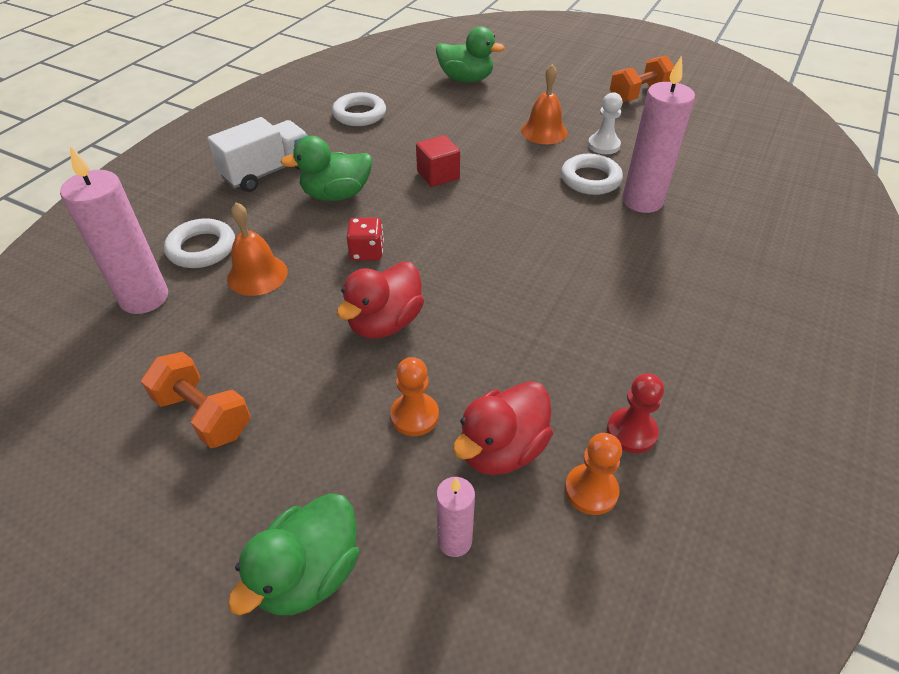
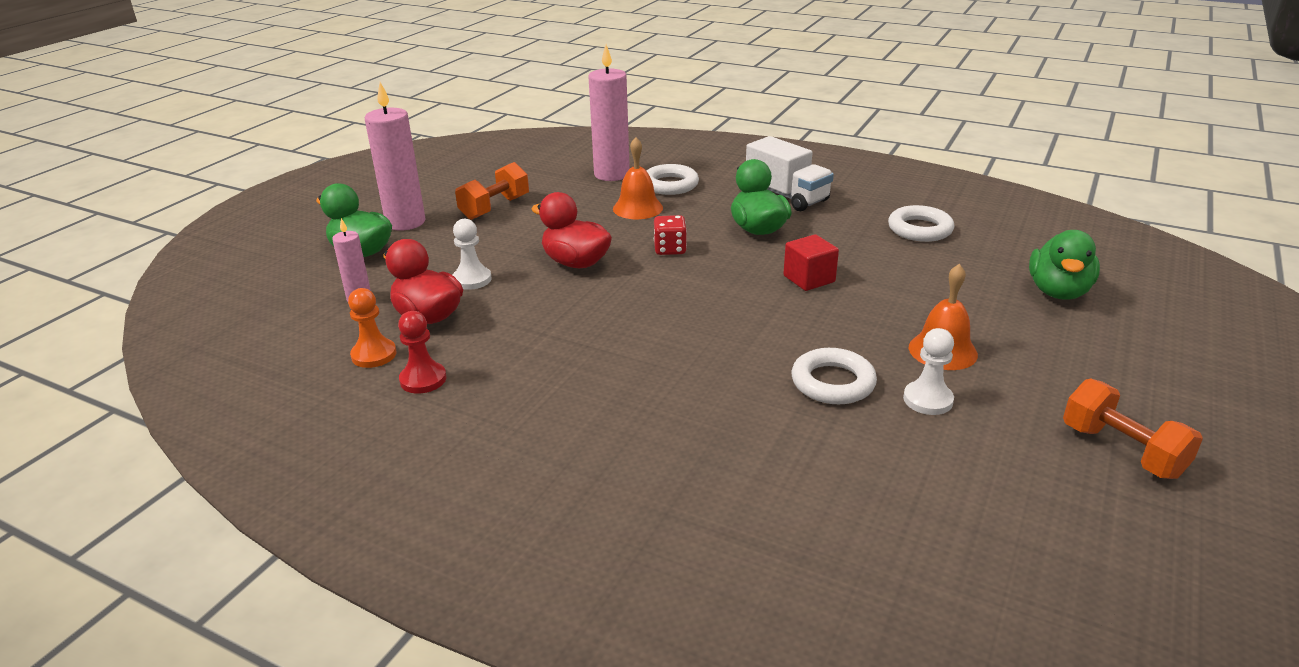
camera: 90 degrees right, 15 degrees down
(414, 415) = (472, 279): orange pawn -> white pawn
(642, 201) = (791, 422): pink candle -> pink candle (405, 222)

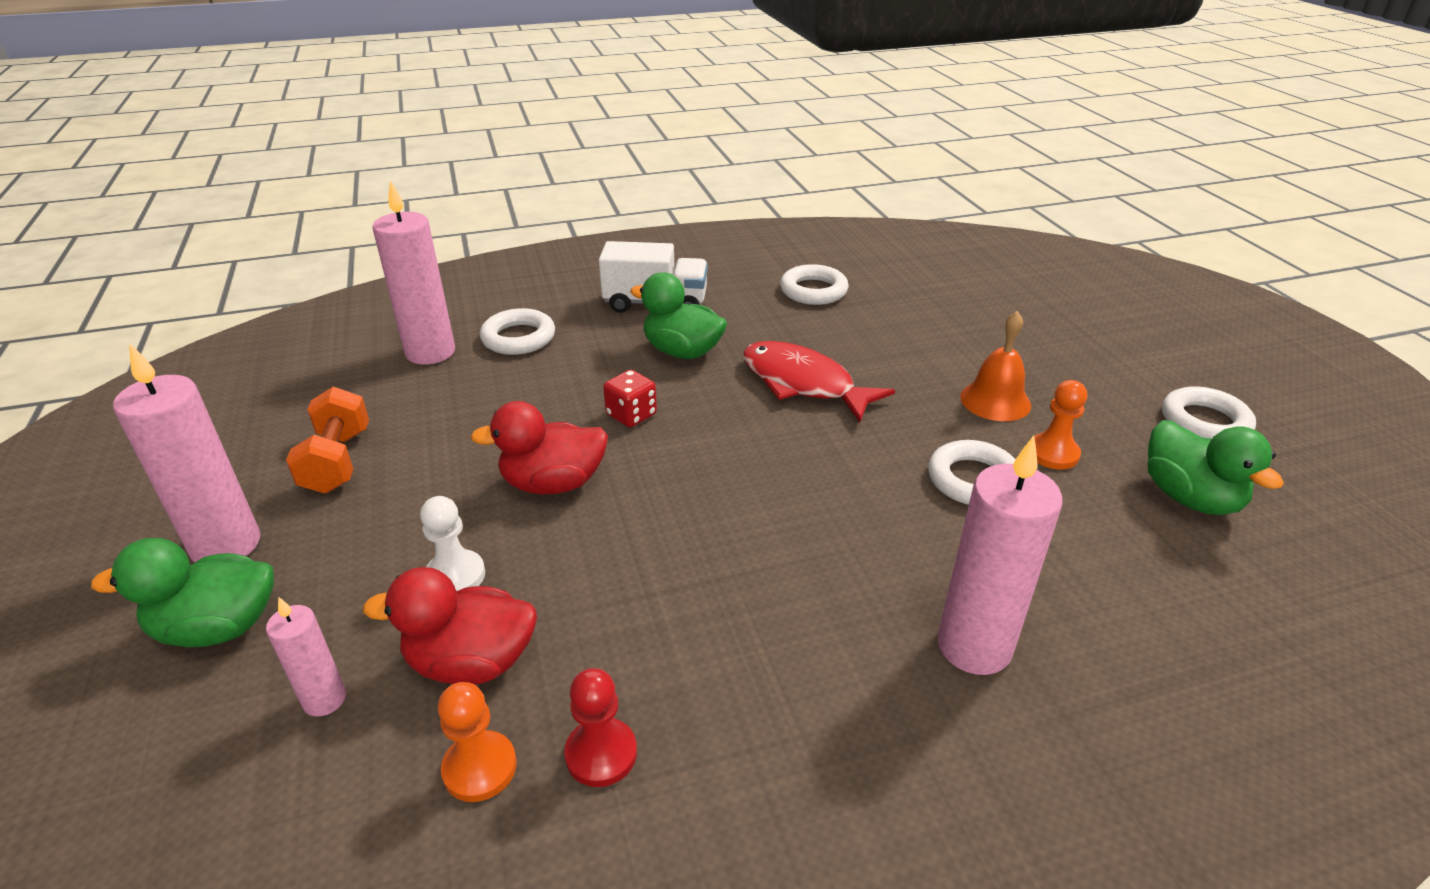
camera: 45 degrees left, 5 degrees up
(637, 208) = (524, 381): orange bell -> none
(671, 454) = (974, 646): none -> pink candle
(809, 279) = (803, 384): red cube -> red fish
(928, 400) = (1053, 453): white pawn -> orange pawn
(1058, 292) = (983, 306): green duck -> green duck (1189, 498)
(1122, 451) = (1204, 422): orange dumbbell -> white ring

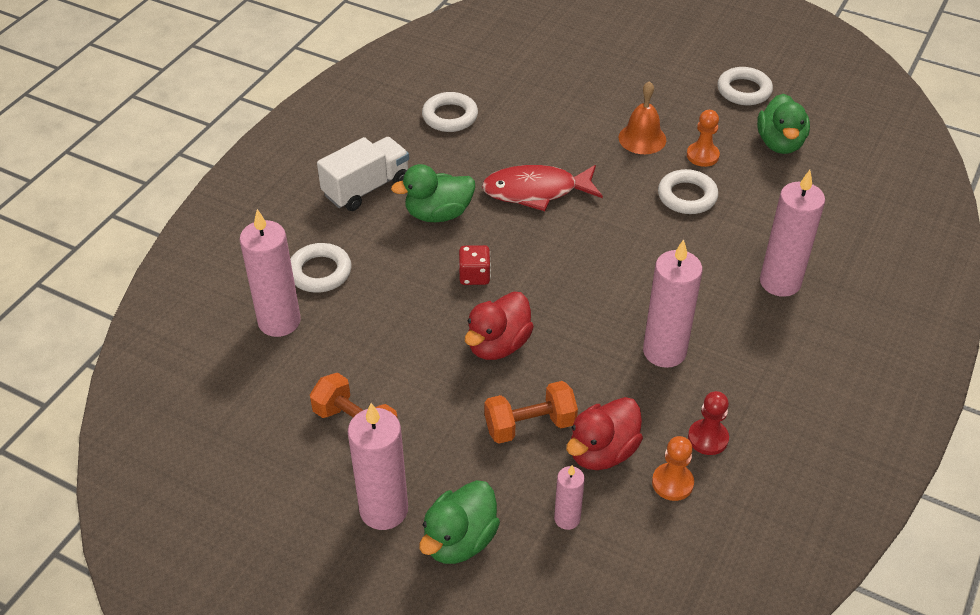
camera: 45 degrees left, 10 degrees up
(455, 576) = (530, 425): white pawn -> orange dumbbell
(704, 614) = (664, 351): none -> pink candle
(1189, 498) = (780, 143): green duck -> green duck turned 75 degrees clockwise

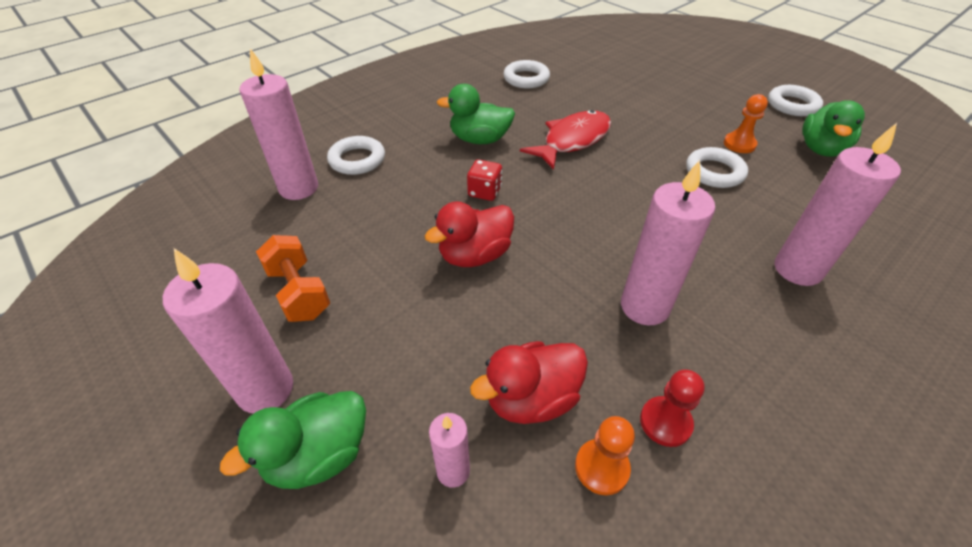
camera: 20 degrees right, 0 degrees up
(366, 188) = (433, 111): white truck -> none
(530, 425) = (466, 344): orange dumbbell -> none
(536, 191) = (572, 140): red fish -> red fish turned 120 degrees clockwise
(642, 138) = (685, 121): orange bell -> none

